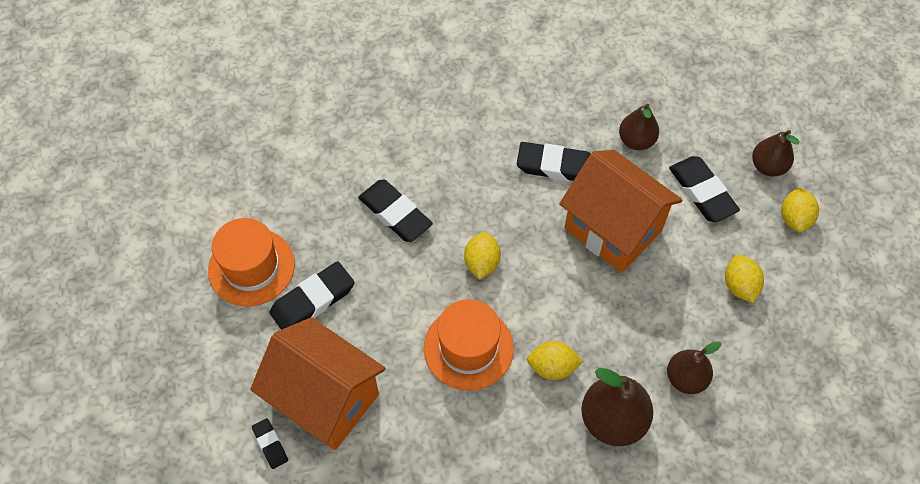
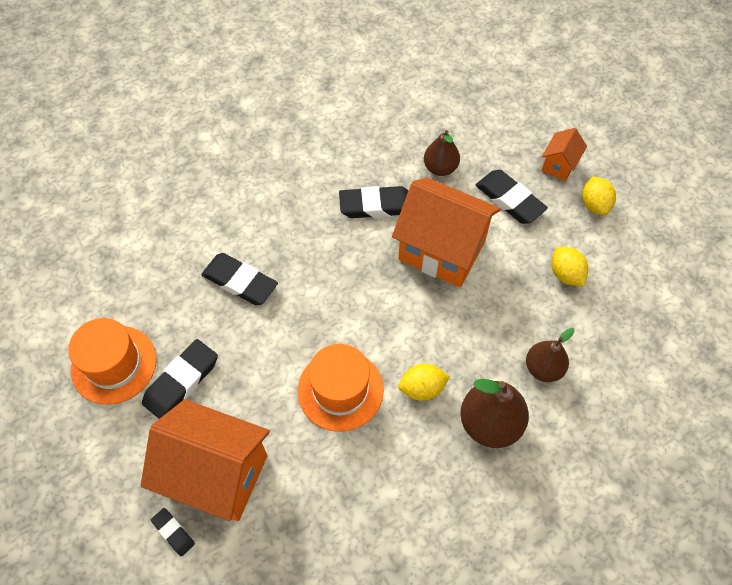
camera: 15 degrees left, 0 degrees up
(481, 263) = (332, 308): yellow lemon -> none
(768, 166) = (559, 165): brown pear -> orange house

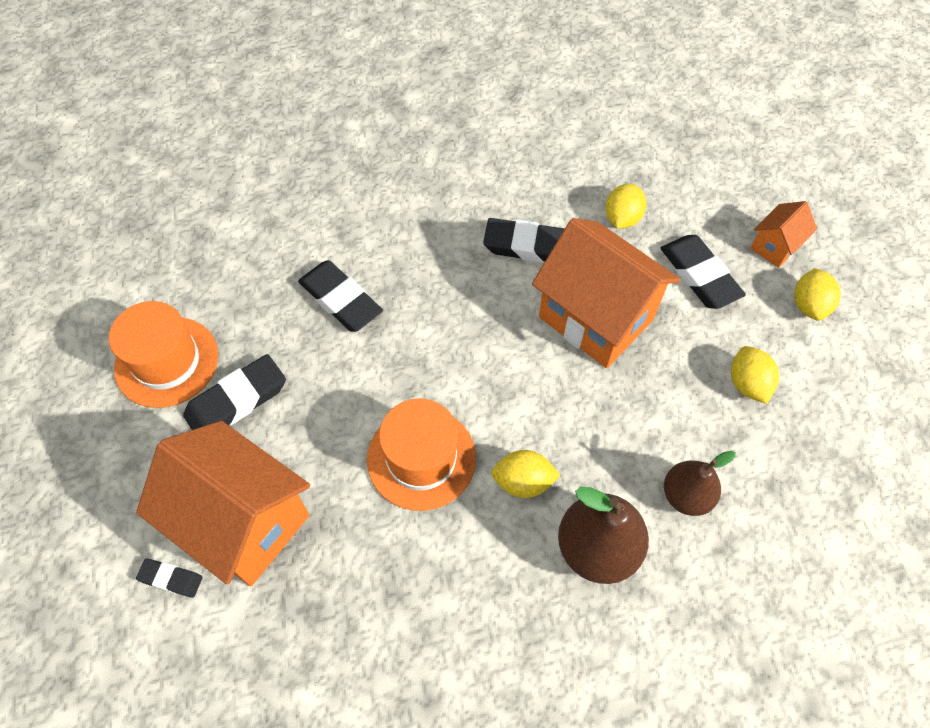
camera: 15 degrees right, 0 degrees up
(173, 532) = (171, 579): black eraser -> black eraser turned 45 degrees counterclockwise
(440, 168) = (622, 218): brown pear -> yellow lemon

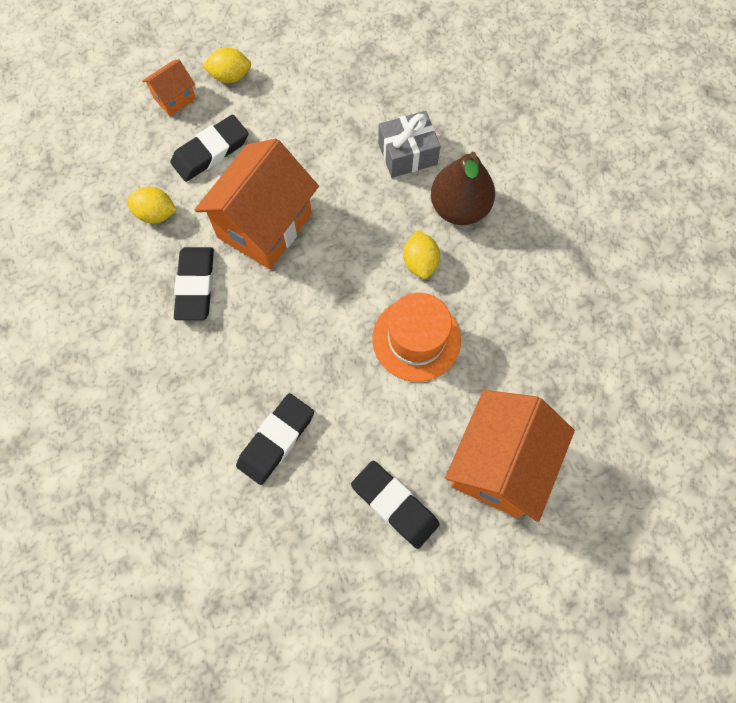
camera: 100 degrees left, 10 degrees up
(167, 361) = (367, 584): orange hat -> none
(171, 579) = (557, 508): black eraser -> none
(686, 496) = (407, 154): brown pear -> grey gift
(747, 384) = (308, 117): yellow lemon -> none
(775, 247) = (174, 98): orange house -> orange house turned 75 degrees counterclockwise

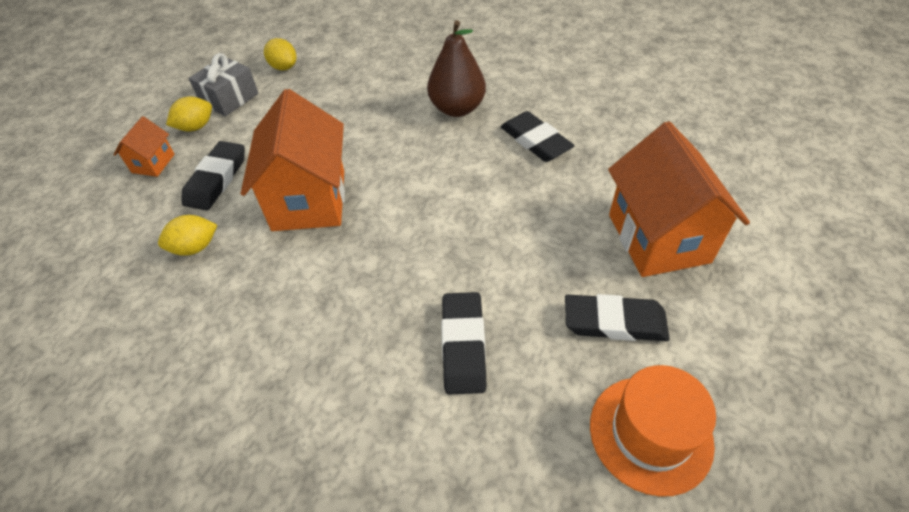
camera: 35 degrees left, 20 degrees down
(195, 285) = (279, 276): black eraser -> black eraser (535, 141)
(407, 154) = (387, 100): grey gift -> grey gift (229, 98)
(416, 339) = (508, 199): orange hat -> orange hat (650, 433)
(420, 262) = (461, 153): yellow lemon -> yellow lemon (284, 67)

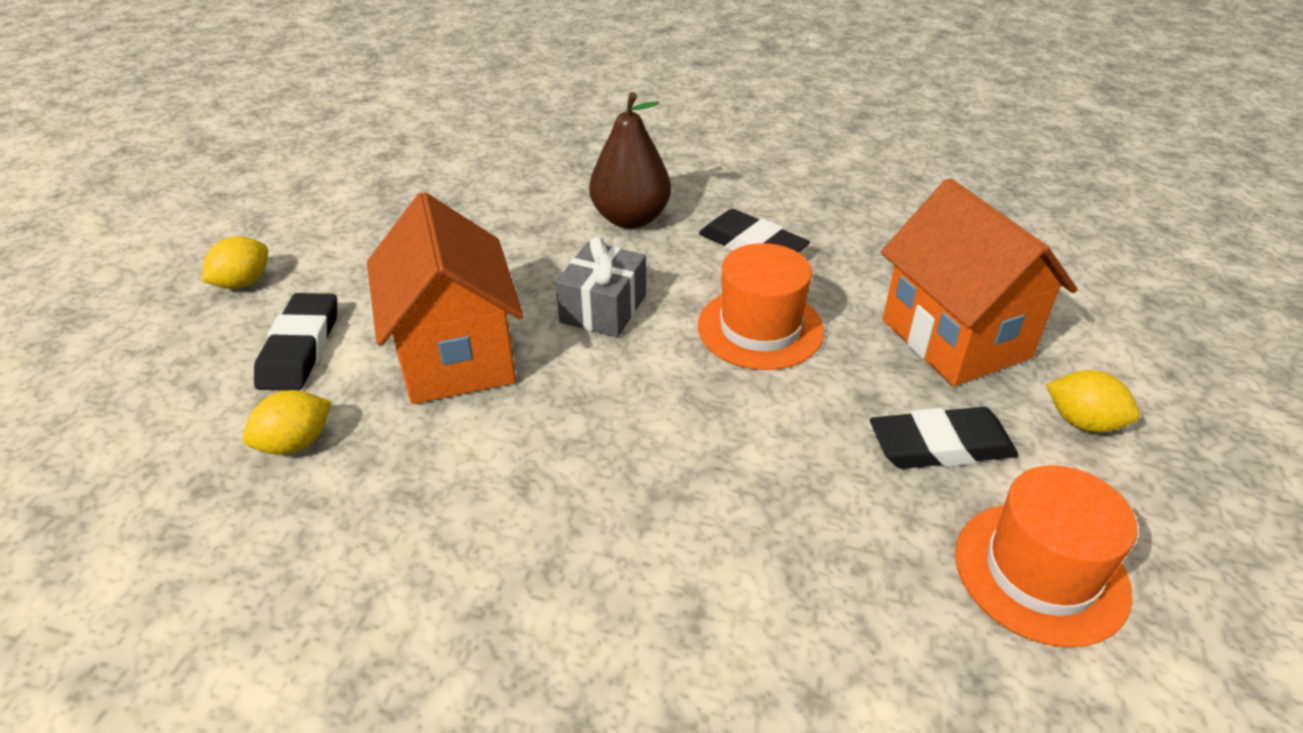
camera: 15 degrees left, 10 degrees down
(153, 163) = (188, 339): orange house -> none
(229, 98) = (286, 240): grey gift -> grey gift (603, 308)
(284, 67) = (358, 193): yellow lemon -> yellow lemon (1082, 422)
(463, 345) = (750, 508): black eraser -> none
(518, 208) = (760, 328): none -> orange hat

